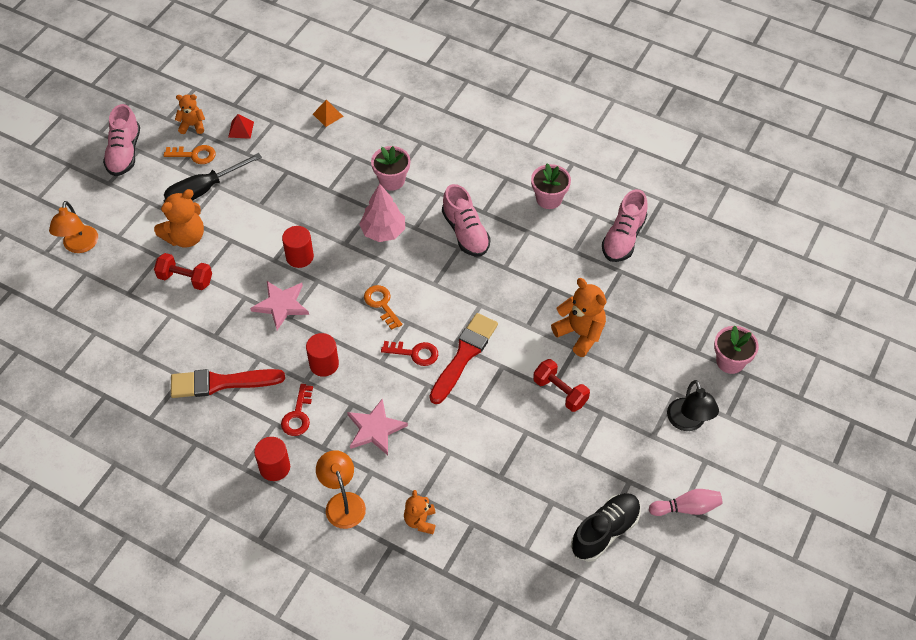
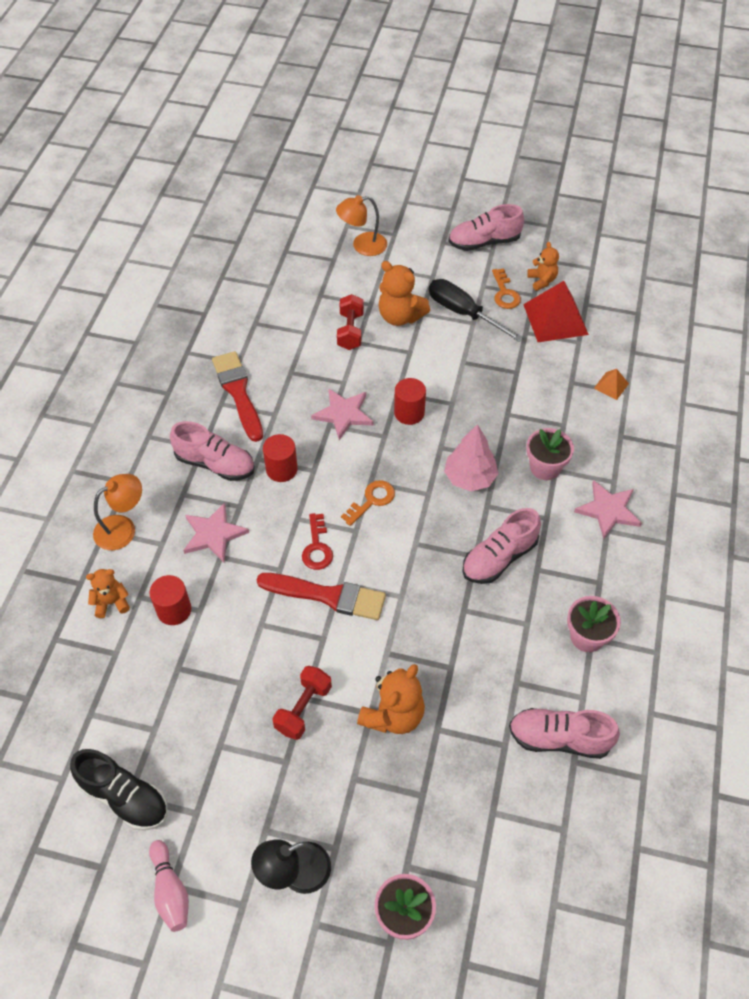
camera: 75 degrees right, 0 degrees up
(241, 129) = (555, 319): red pyramid -> red pyramid, size x2.12
(274, 467) = (153, 461): red cylinder -> red cylinder (174, 610)
(298, 415) = (215, 464): red key -> pink shoe
(446, 153) = (608, 510): none -> pink star

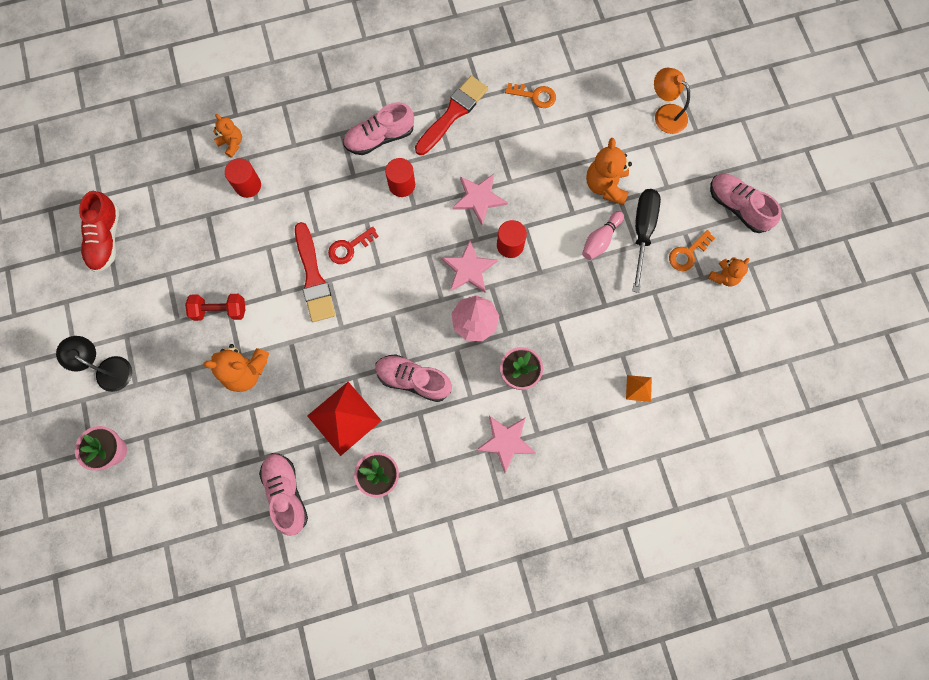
camera: 60 degrees right, 20 degrees up
(123, 528) = (292, 112): orange lamp -> none
(124, 797) = (106, 239): black shoe -> red shoe
(170, 891) = (62, 302): pink bowling pin -> pink bowling pin (600, 240)
(214, 534) = (320, 173): pink star -> pink star (468, 269)
(215, 464) = (379, 138): pink shoe -> pink shoe turned 75 degrees clockwise
(350, 331) = (565, 157): red dumbbell -> none
(372, 500) = (411, 263): orange key -> orange key (535, 96)
(555, 319) = (685, 308): red pyramid -> red pyramid (344, 418)

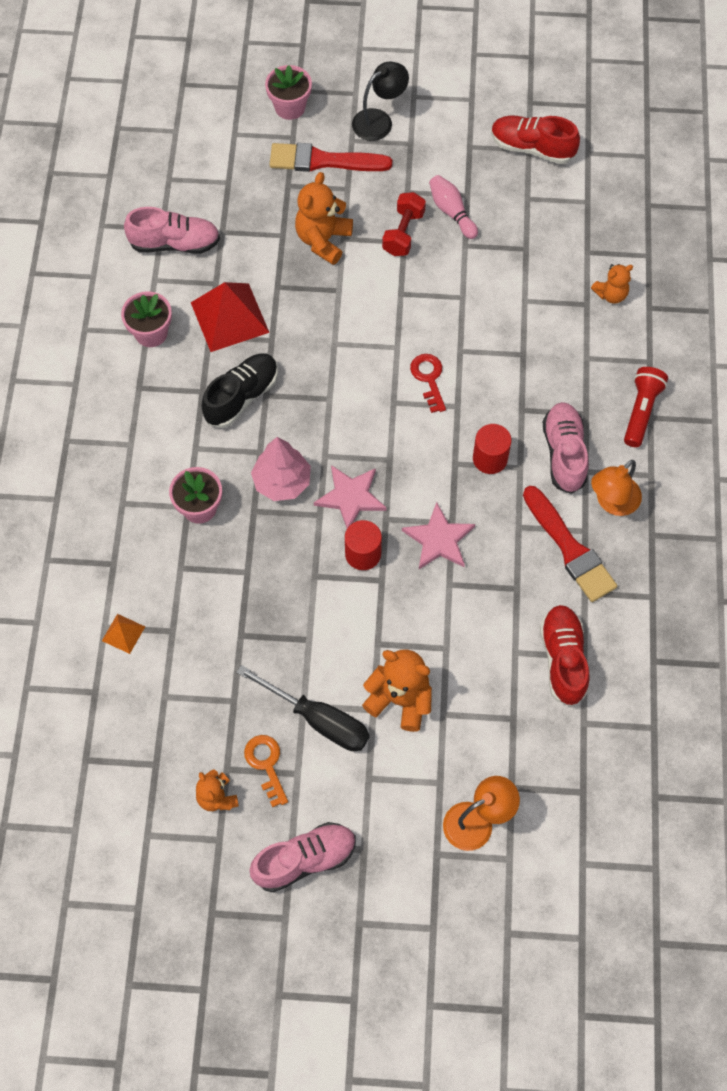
camera: 110 degrees right, 10 degrees down
(248, 185) = (549, 297): red cylinder -> none
(313, 277) = (406, 332): red brush -> red brush (324, 161)
(327, 98) = (641, 411): none -> red flashlight
(407, 97) = (612, 502): none -> orange lamp
(413, 380) = (242, 396): pink shoe -> black shoe
(506, 442) = (129, 467): pink star -> none
(535, 96) = (563, 659): orange key -> red shoe
(600, 240) = (328, 663): pink bowling pin -> pink bowling pin (451, 212)

